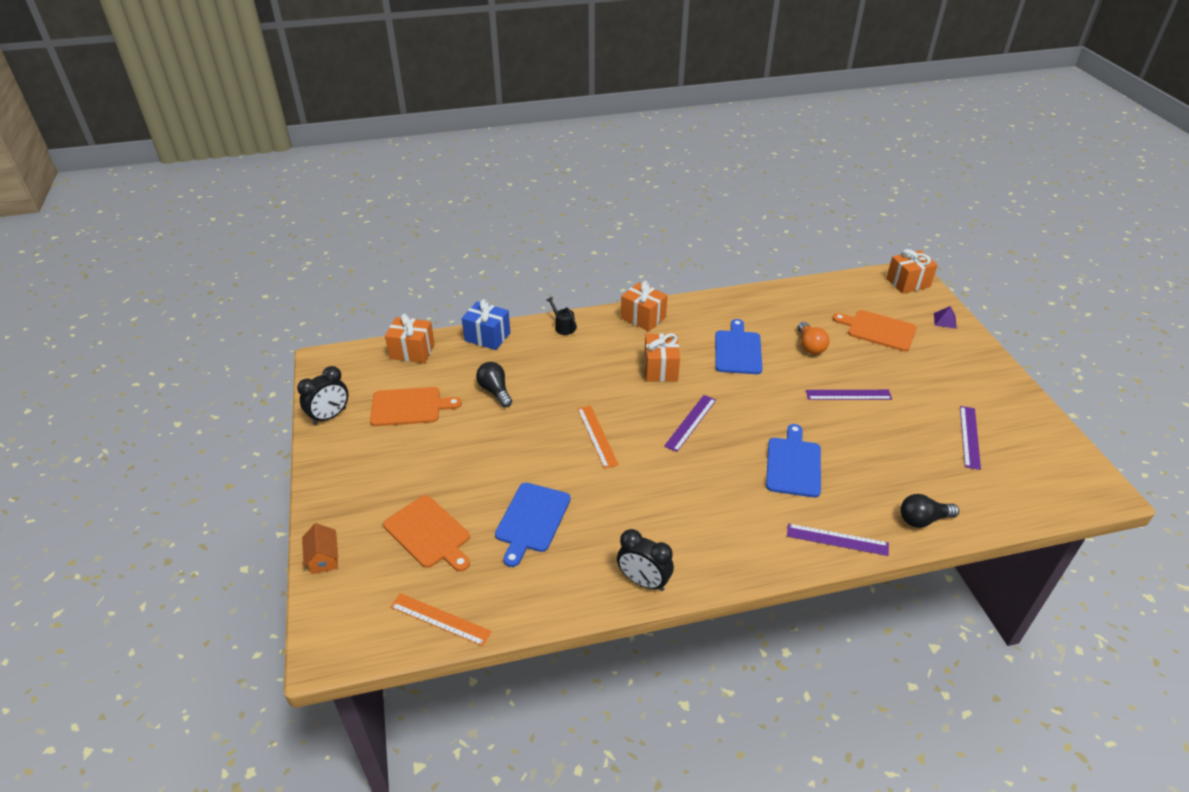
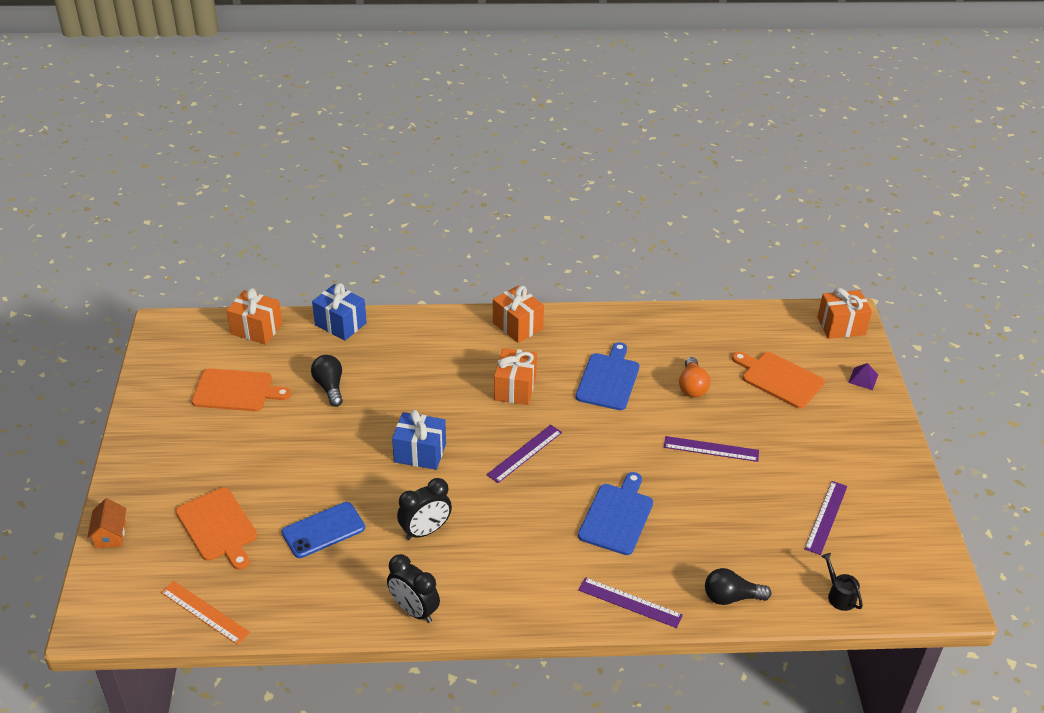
camera: 10 degrees right, 0 degrees up
(329, 416) = (153, 389): black clock -> black clock (425, 531)
(531, 520) = (323, 530): blue cutting board -> blue phone
(563, 326) = (426, 324): black watering can -> black watering can (839, 595)
(597, 436) = (420, 453): orange ruler -> blue gift

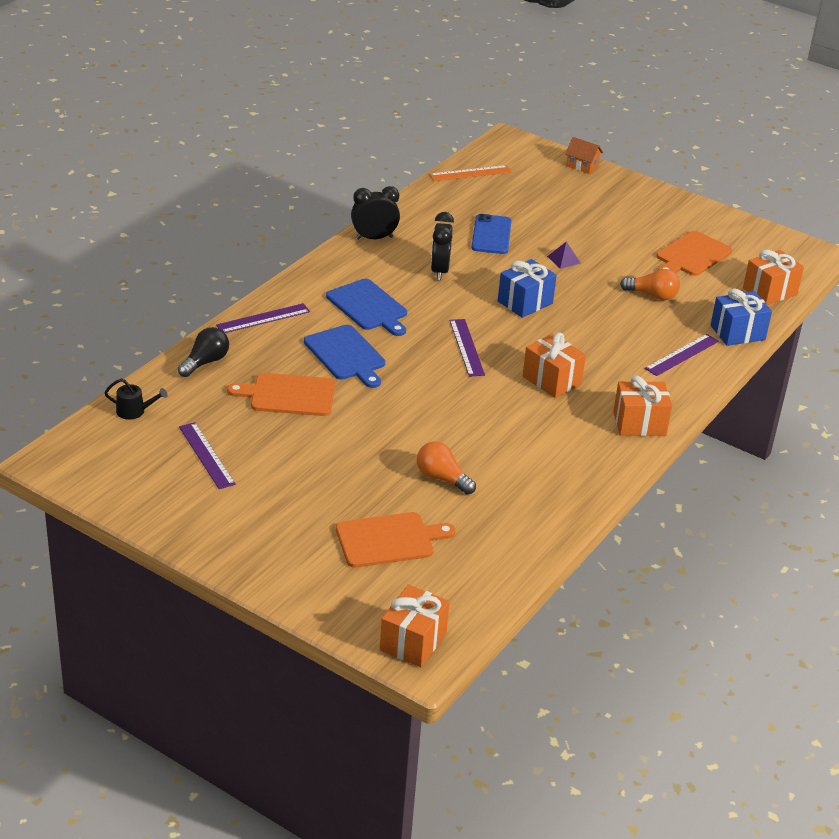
camera: 125 degrees right, 5 degrees down
(218, 527) = (543, 201): orange cutting board -> orange cutting board (288, 395)
(330, 387) = (652, 295): black light bulb -> orange light bulb
(608, 379) = (506, 435): blue cutting board -> blue cutting board (368, 307)
(711, 449) = (354, 442): purple ruler -> purple ruler (682, 355)
(863, 378) = (323, 598): purple pyramid -> purple pyramid (563, 260)

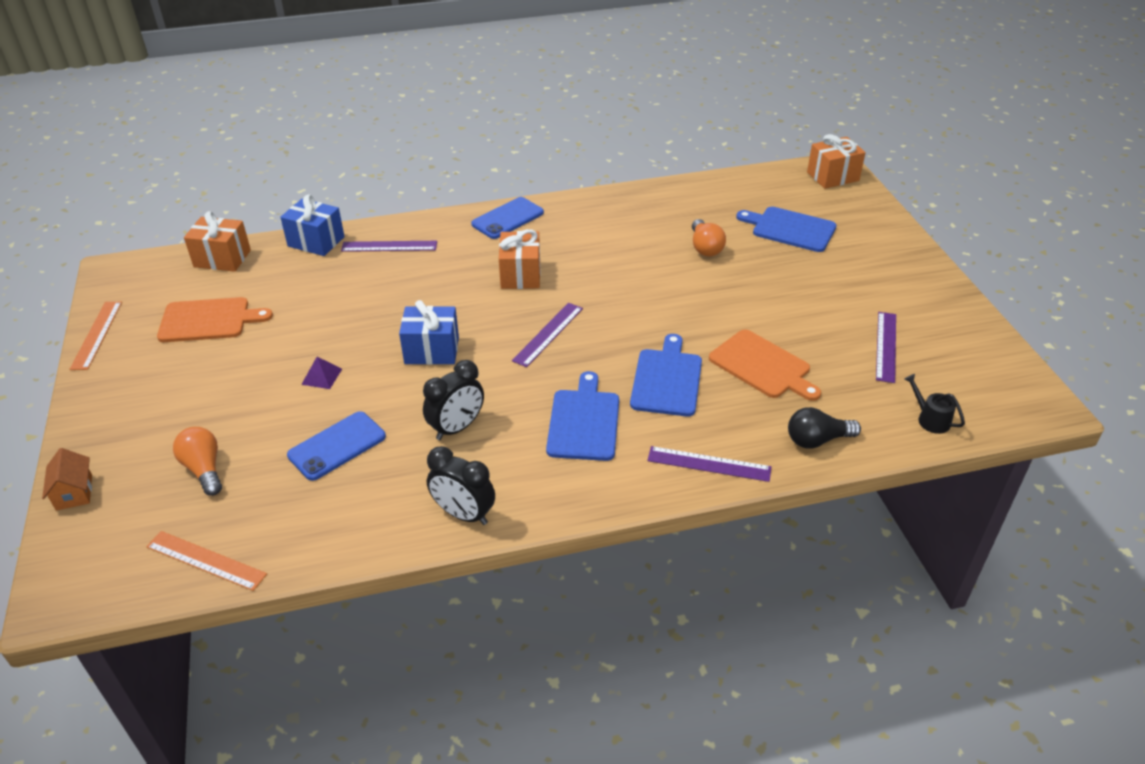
camera: 135 degrees left, 5 degrees up
(389, 540) = (790, 229): orange cutting board -> blue cutting board
(639, 423) = (507, 218): orange gift -> blue phone
(652, 295) = (316, 301): orange light bulb -> orange light bulb (204, 469)
(734, 220) = (97, 335): none -> orange ruler

